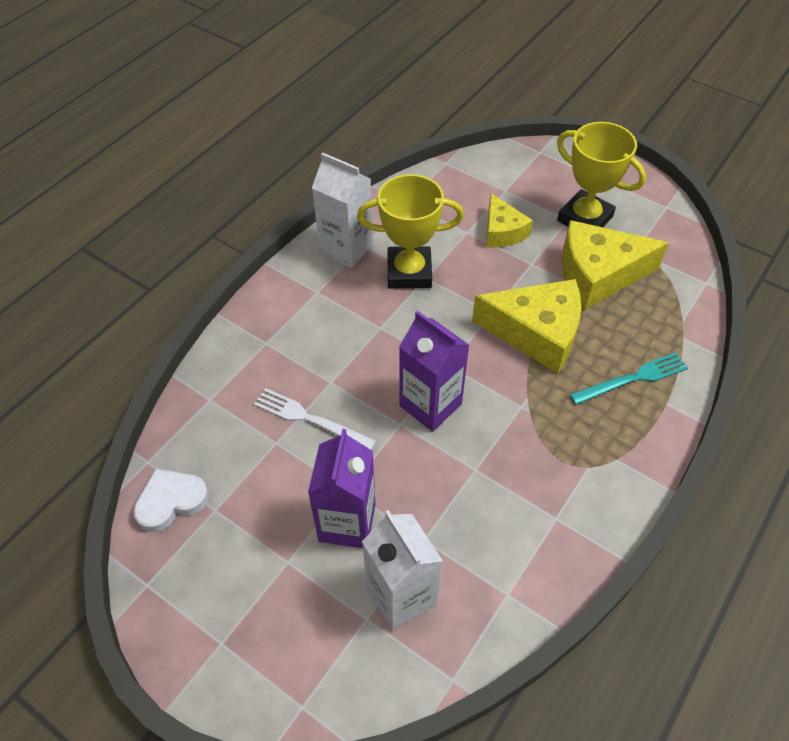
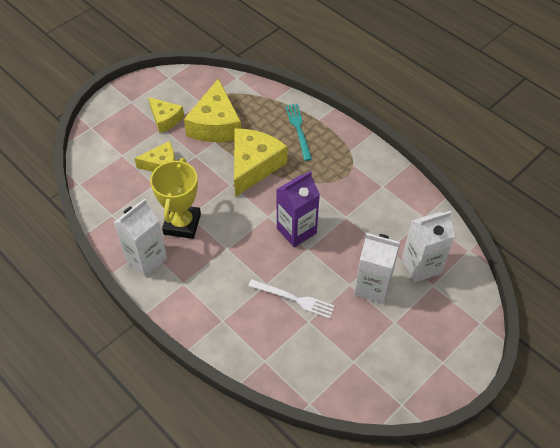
camera: 80 degrees left, 0 degrees up
(171, 501) = (344, 388): white heart -> none
(310, 419) = (294, 299): white fork -> white fork turned 105 degrees counterclockwise
(347, 522) = (372, 287): purple carton -> white carton
(584, 219) = (165, 119): yellow trophy -> yellow cheese

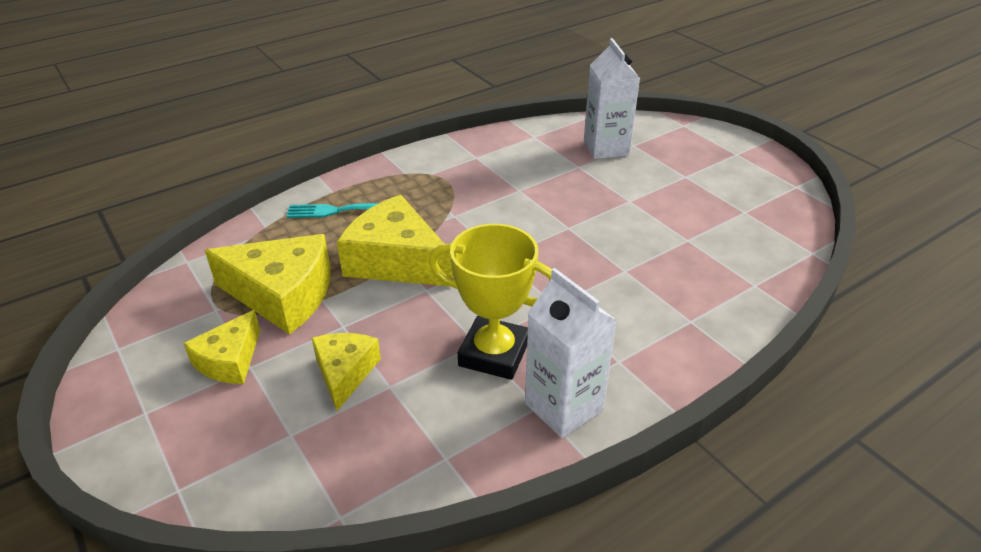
camera: 80 degrees left, 15 degrees down
(165, 119) = (230, 360): yellow cheese -> yellow cheese turned 150 degrees clockwise
(294, 299) = (652, 248): white fork -> none
(296, 230) = (534, 233): purple carton -> none
(372, 287) = (634, 184): white carton -> none

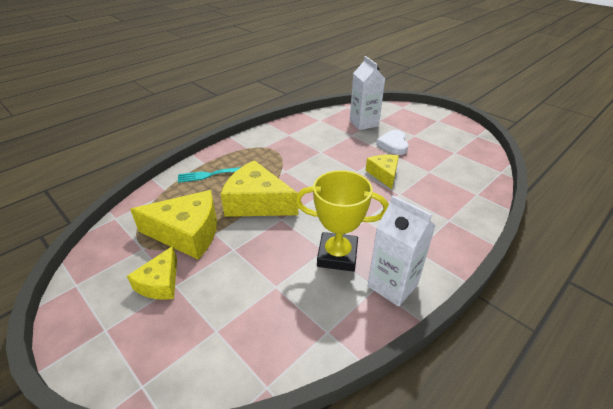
camera: 10 degrees left, 0 degrees up
(345, 373) = (243, 281): yellow cheese -> yellow cheese (384, 174)
(643, 189) = (393, 145): none -> white heart

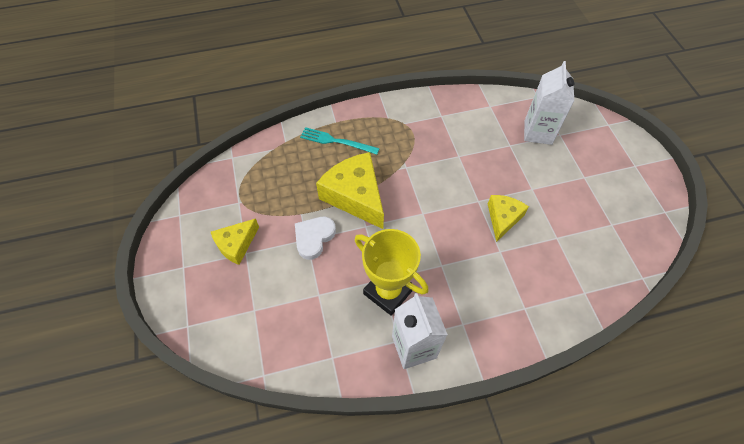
camera: 30 degrees right, 20 degrees up
(187, 233) = (279, 203): yellow cheese -> none
(393, 145) = (547, 181): white heart -> white heart (314, 238)

